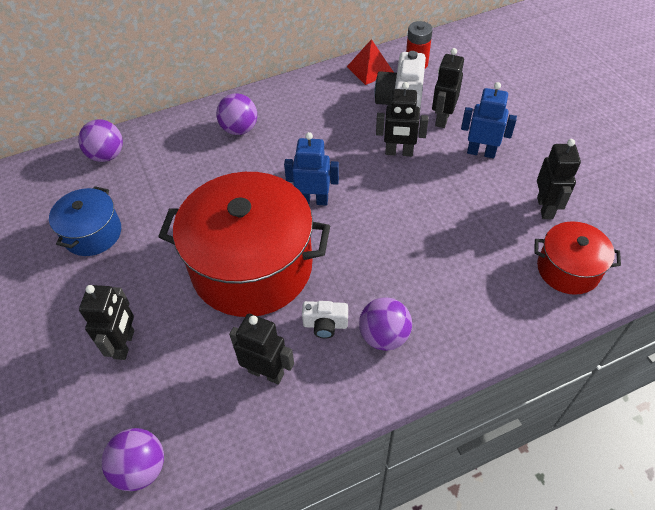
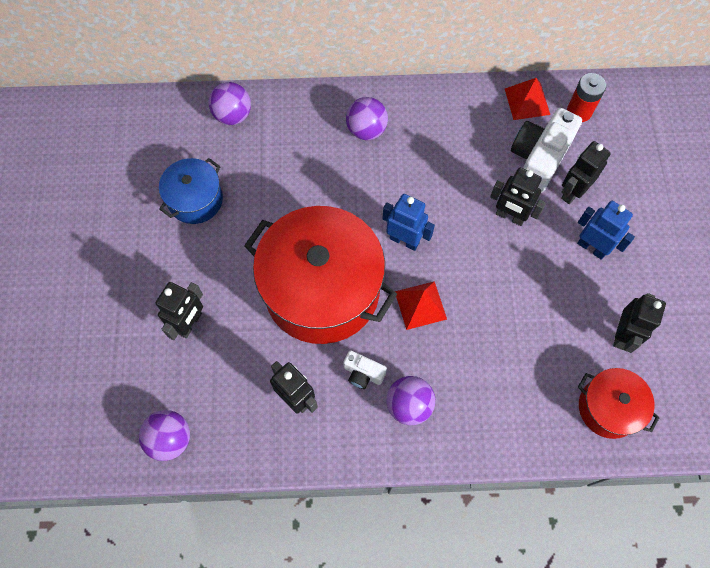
camera: 20 degrees right, 15 degrees up
(353, 246) = (420, 305): none -> red pyramid

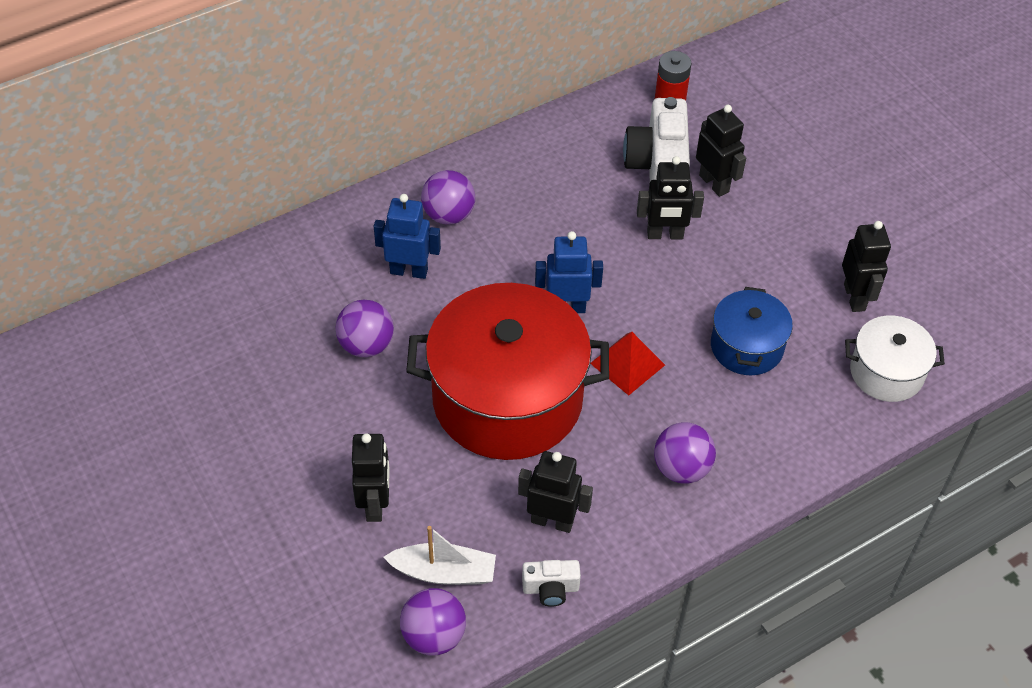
camera: 30 degrees left, 15 degrees down
(195, 200) = (293, 371): blue pot -> blue pot (746, 346)
(204, 397) = (444, 572): none -> white boat
(233, 115) = (278, 264): purple ball -> purple ball (366, 345)
(363, 373) = (610, 461): white camera -> white camera (550, 588)
(527, 101) = (608, 115): red pyramid -> none
(572, 192) = (714, 183): black robot -> black robot turned 135 degrees clockwise
(592, 247) = (769, 228): blue robot -> blue robot (409, 271)
(608, 408) = (886, 372): red pot -> white pot

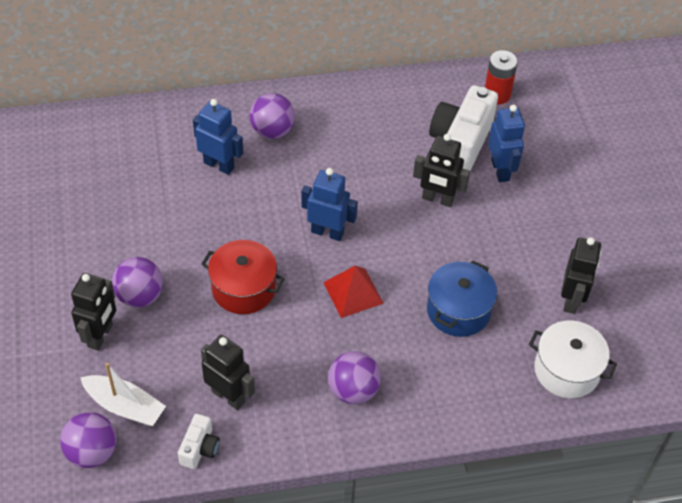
camera: 20 degrees right, 0 degrees up
(366, 345) = (157, 212): purple ball -> purple ball (140, 296)
(507, 398) = (243, 288): red pot -> red pot, size x0.50
(550, 588) = (200, 448): white camera -> white camera turned 90 degrees counterclockwise
(714, 183) = (500, 170): black robot -> blue robot

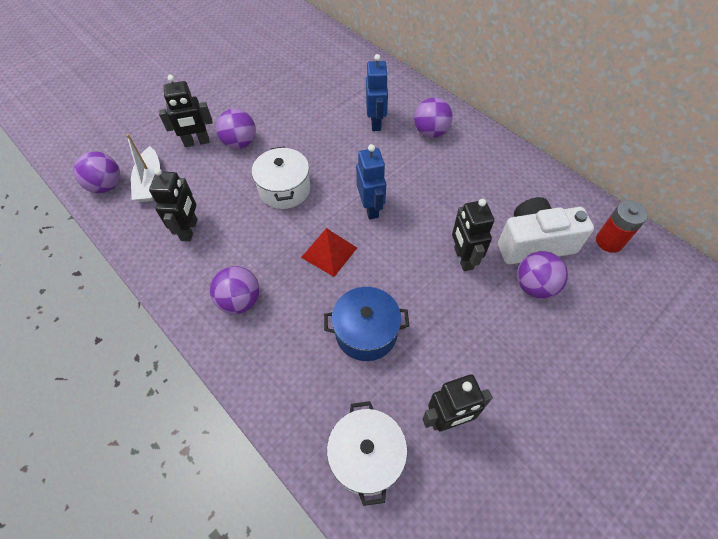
camera: 60 degrees right, 5 degrees up
(200, 448) = (137, 237): white camera -> none
(243, 288) = (284, 189): red pot -> white pot
(500, 170) = (534, 286): blue robot -> purple ball

